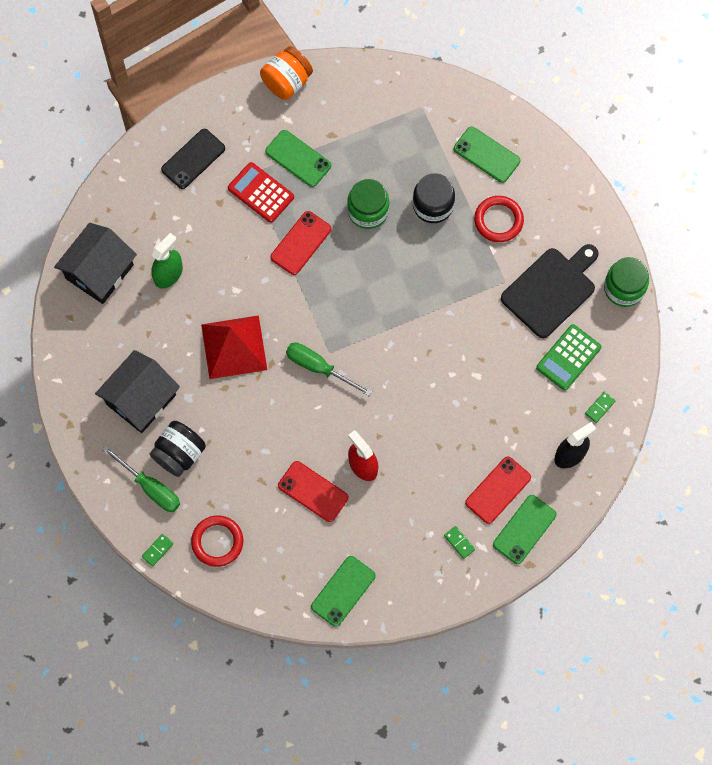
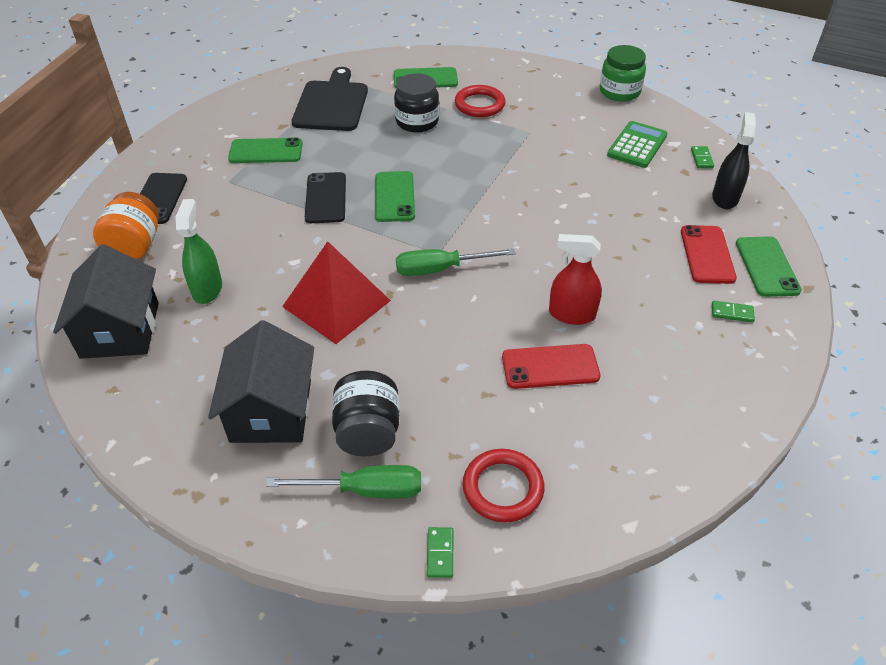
camera: 40 degrees left, 25 degrees down
(261, 193) = (251, 187): red calculator -> none
(287, 82) = (208, 116): orange jar -> orange jar (135, 246)
(301, 243) = (326, 198): red phone -> black phone
(343, 591) = (688, 433): green phone -> green phone (394, 197)
(368, 211) = (365, 150): green jar -> none
(551, 290) = (570, 118): black cutting board -> black cutting board (332, 104)
(568, 357) = (637, 145): green calculator -> green calculator turned 150 degrees counterclockwise

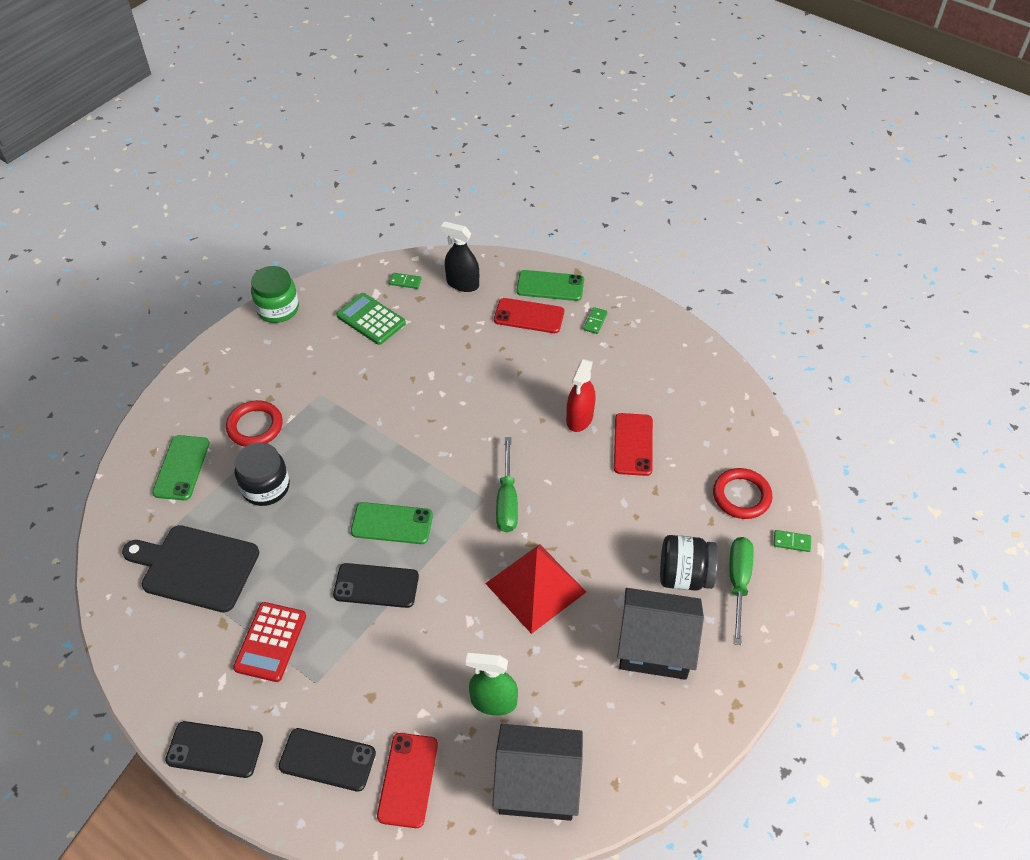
camera: 80 degrees left, 5 degrees up
(135, 246) = (408, 780): orange jar -> red phone
(173, 143) = (215, 749): none -> black phone
(266, 151) = (270, 642): green phone -> red calculator

